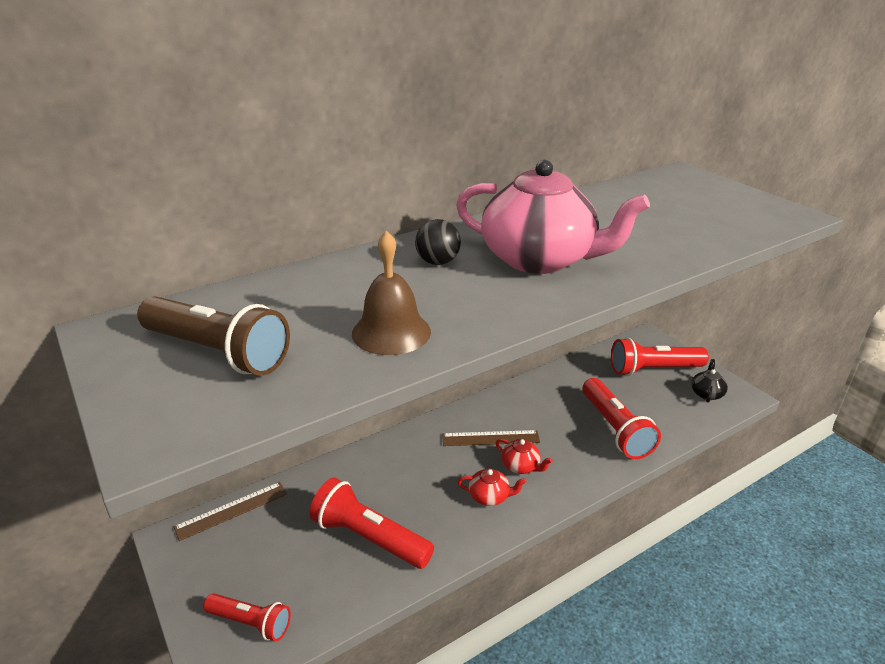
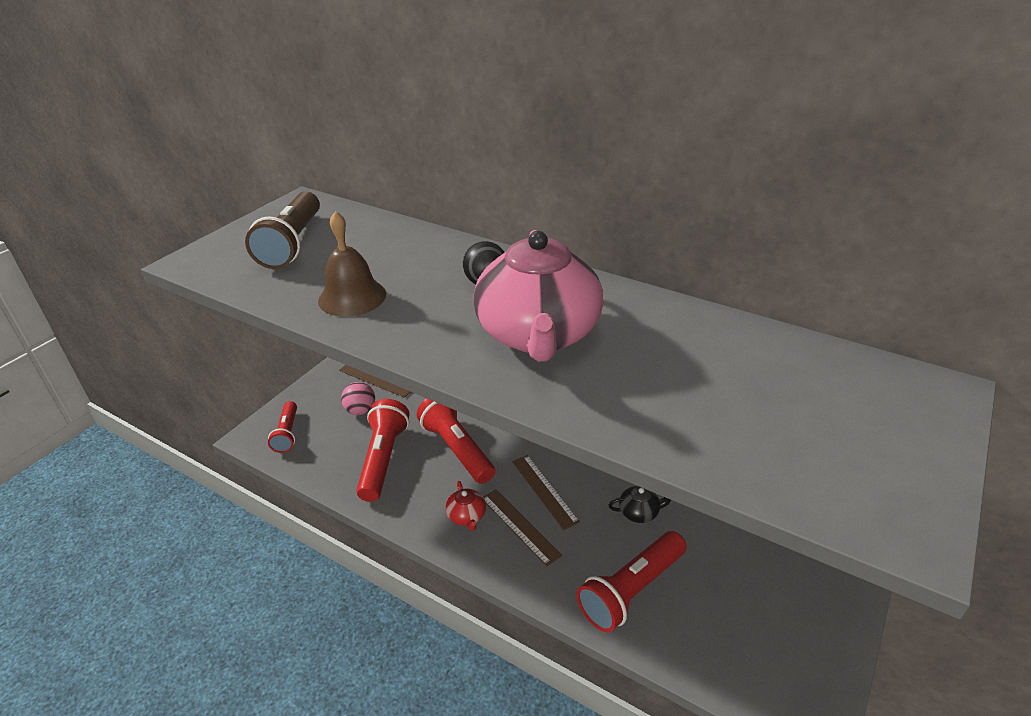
camera: 65 degrees right, 5 degrees up
(274, 538) = (360, 410): none -> pink ball
(521, 466) = (519, 526): red teapot -> brown ruler
(653, 369) = (783, 604): red flashlight -> red flashlight (457, 449)
(706, 393) = (782, 678): black teapot -> black teapot (639, 512)

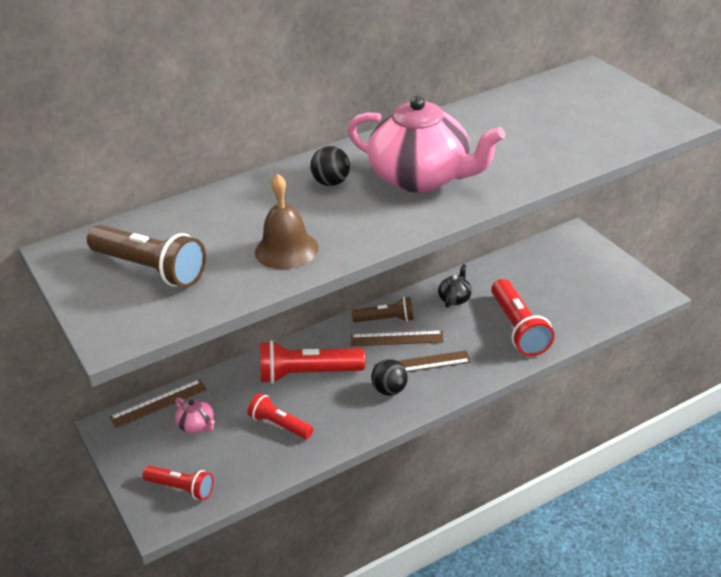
camera: 60 degrees left, 0 degrees up
(360, 410) = (197, 425): pink ball -> pink teapot
(383, 459) = (280, 425): red flashlight -> red flashlight, size x0.61
(467, 516) = (390, 390): red teapot -> black ball
(567, 471) = (386, 319): none -> brown flashlight

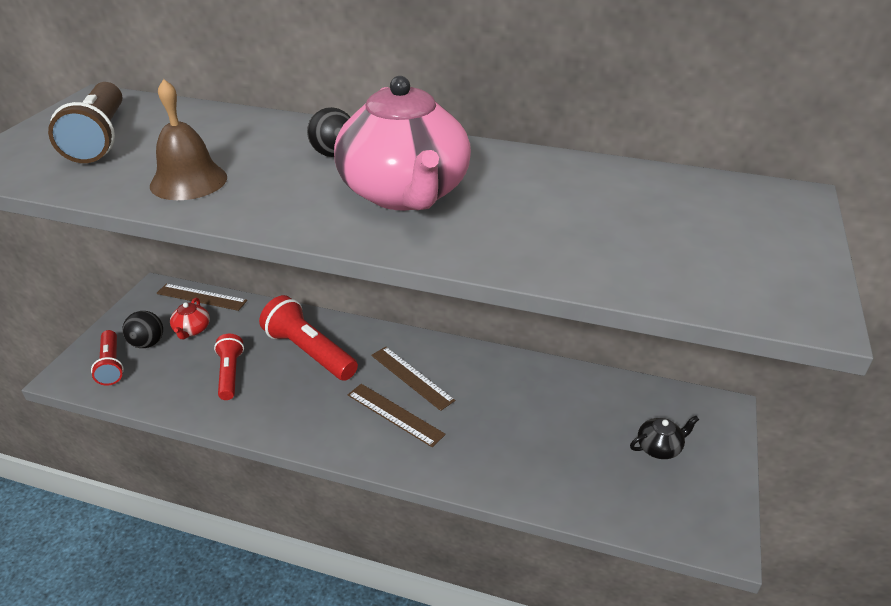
camera: 45 degrees right, 0 degrees up
(197, 425) = (192, 330): pink teapot -> red teapot
(386, 319) = (430, 355): brown flashlight -> none
(390, 390) = (336, 414): black ball -> black ball (147, 343)
(455, 298) = (512, 382): black teapot -> black teapot (659, 447)
(518, 328) = (522, 454): red flashlight -> none

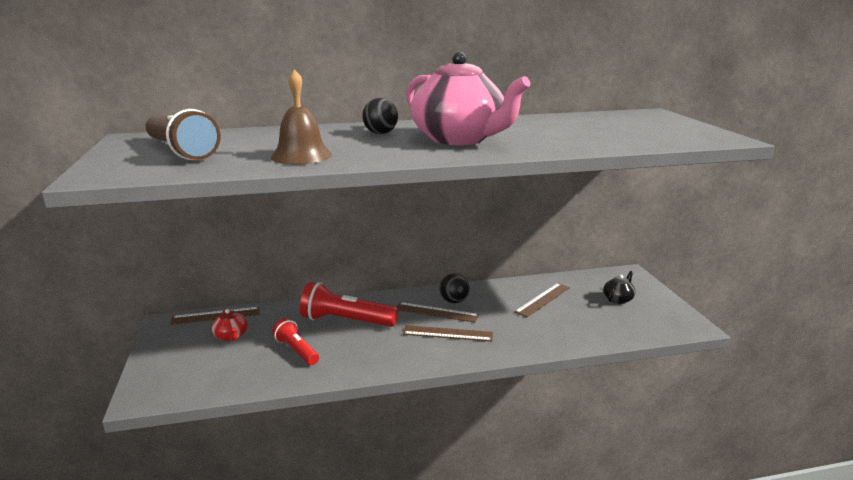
camera: 30 degrees left, 15 degrees down
(111, 365) = (180, 377): red flashlight -> none
(147, 343) = (199, 355): black ball -> black ball (454, 301)
(556, 408) = (542, 299): none -> brown ruler

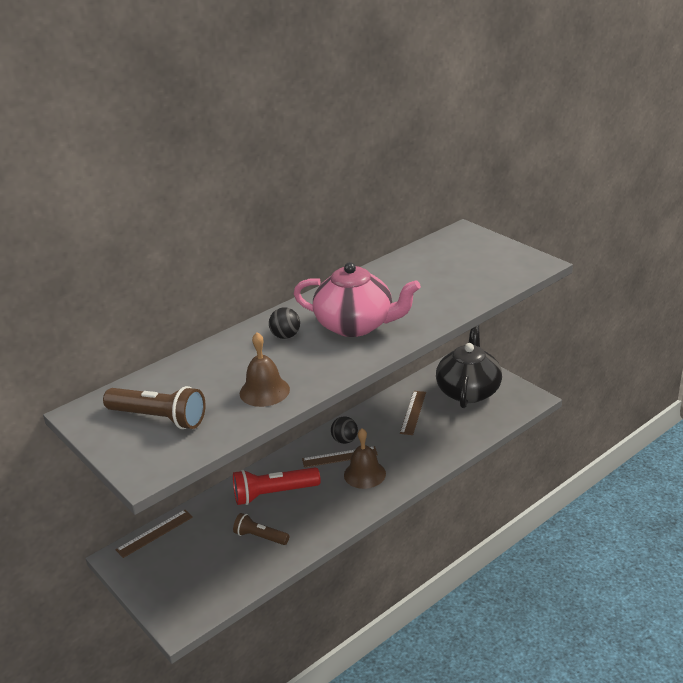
camera: 25 degrees left, 10 degrees up
(231, 336) = (191, 546): red teapot -> none
(296, 351) = (260, 537): red flashlight -> brown flashlight
(448, 333) = (364, 474): brown ruler -> brown bell
(618, 299) = (468, 391): black teapot -> black teapot, size x2.46

